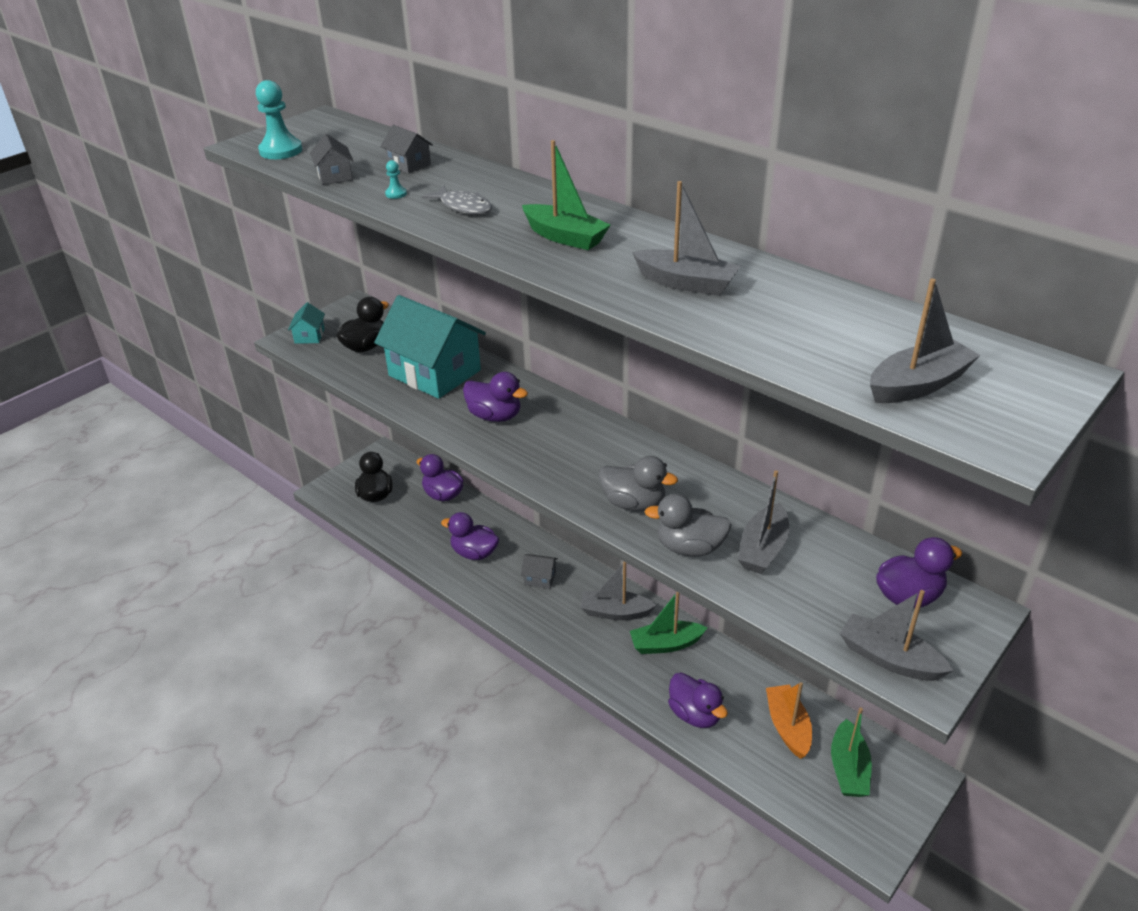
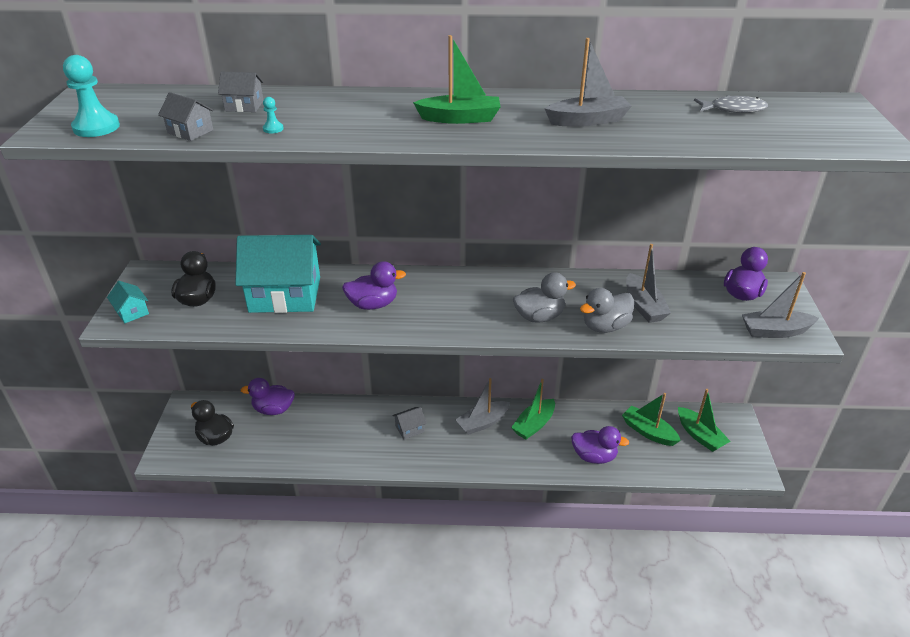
camera: 40 degrees left, 0 degrees up
(463, 207) = (347, 121): grey fish -> grey fish (733, 109)
(474, 553) = (343, 437): purple duck -> none
(788, 727) = (648, 432): orange boat -> green boat
(918, 385) = (798, 131): grey boat -> none

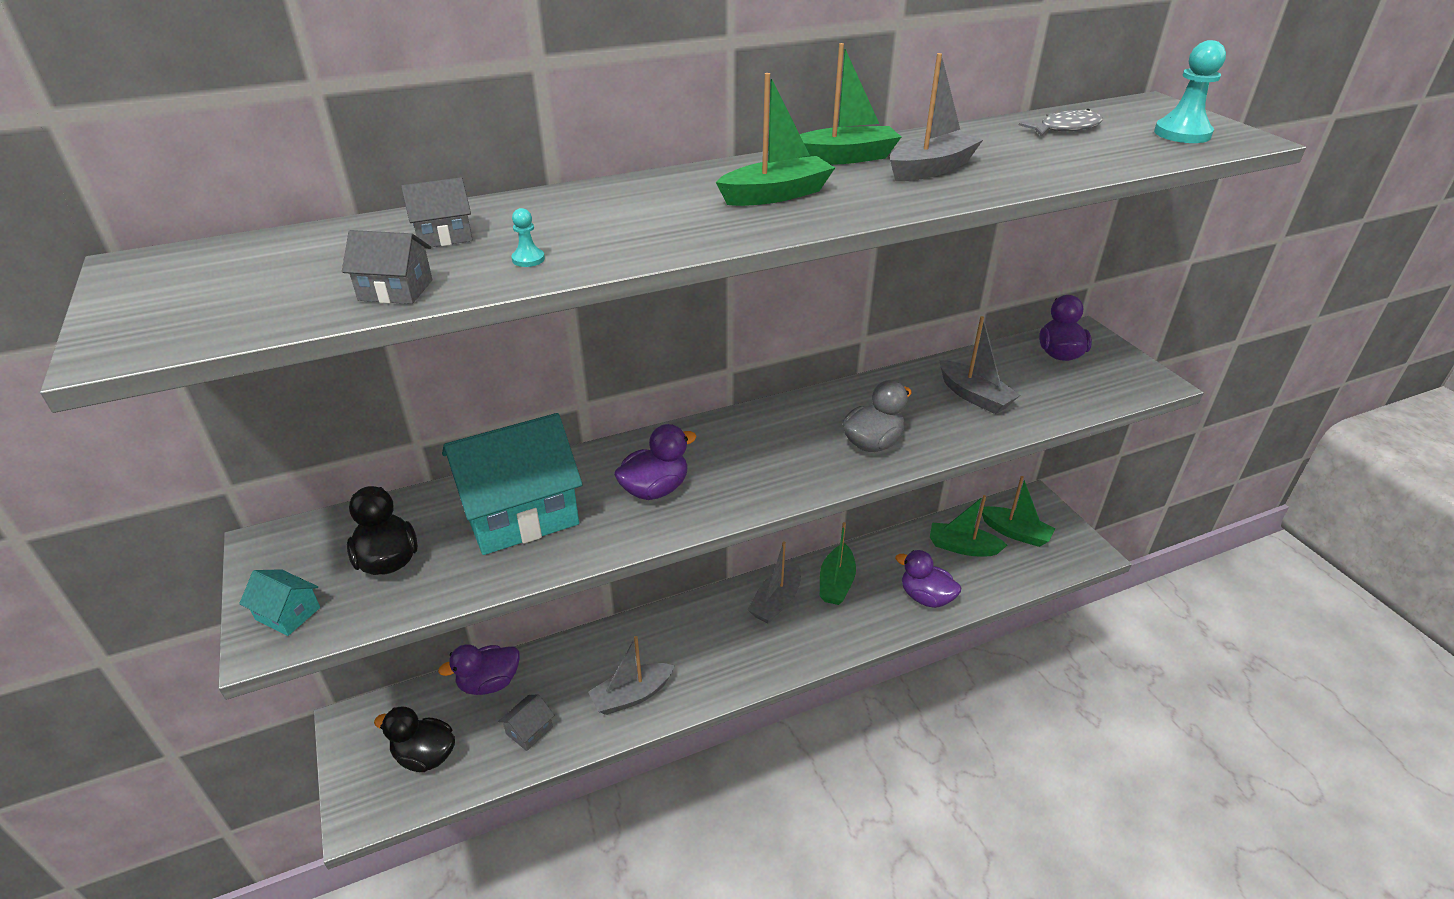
camera: 25 degrees left, 0 degrees up
(96, 127) = (213, 318): turquoise pawn -> turquoise pawn (1182, 134)
(409, 429) = (691, 642): grey house -> grey house (529, 730)
(537, 102) = (844, 158): none -> green boat
(594, 456) = (925, 597): purple duck -> purple duck turned 135 degrees counterclockwise
(605, 326) = (954, 433): grey duck -> none
(775, 331) = (1123, 386): grey boat -> grey boat (632, 695)

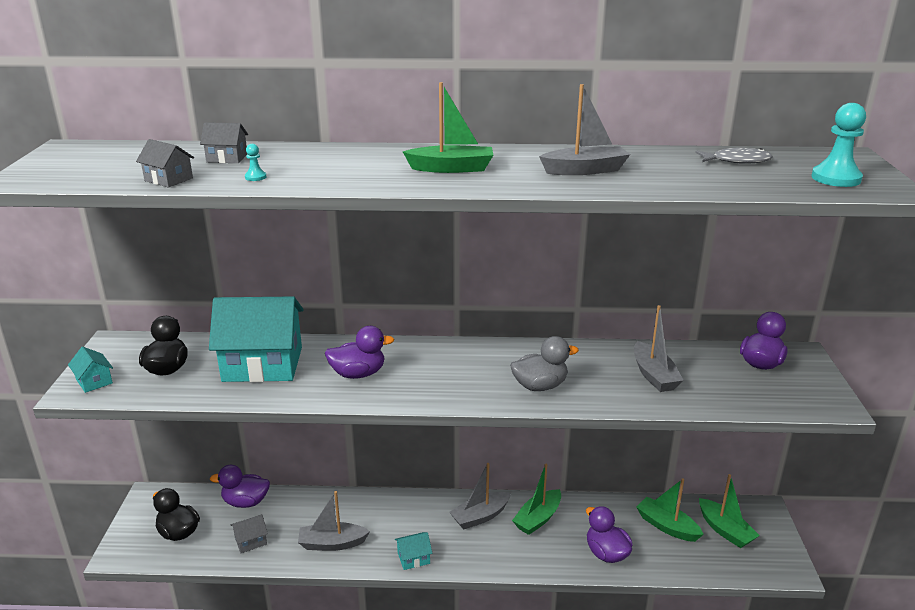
camera: 25 degrees right, 10 degrees down
(735, 677) = (413, 558): none -> turquoise house
(844, 158) = (532, 155): green boat -> none

